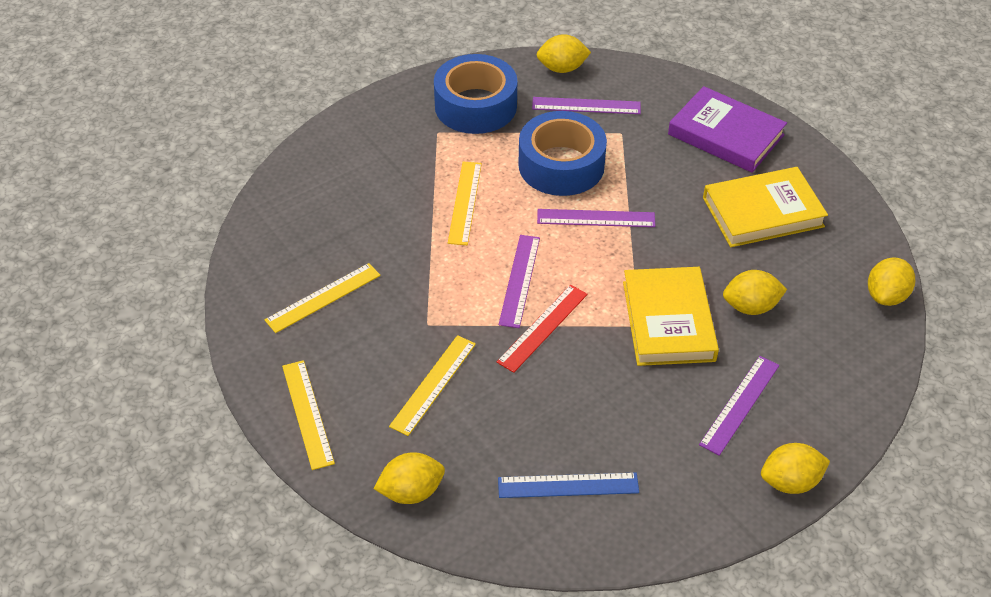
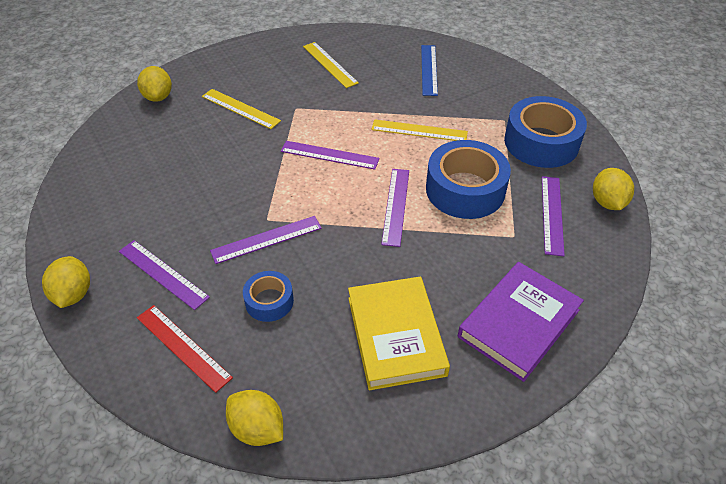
camera: 95 degrees right, 0 degrees up
(307, 414) = (234, 59): yellow ruler -> none
(543, 328) = (278, 164): red ruler -> red ruler (183, 347)
(568, 485) = (130, 165): blue ruler -> blue ruler (429, 69)
(668, 321) = (266, 239): yellow book -> purple ruler
(750, 307) = (269, 301): yellow lemon -> blue tape

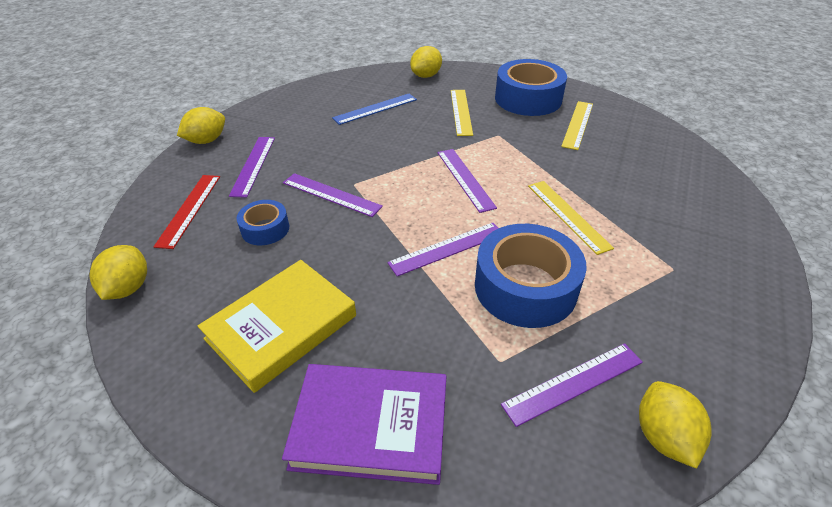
camera: 55 degrees right, 5 degrees down
(429, 69) = (664, 180): blue ruler -> blue ruler (375, 109)
(541, 142) = (682, 318): blue tape -> blue tape (528, 99)
(607, 202) = (663, 436): yellow lemon -> yellow lemon turned 60 degrees counterclockwise

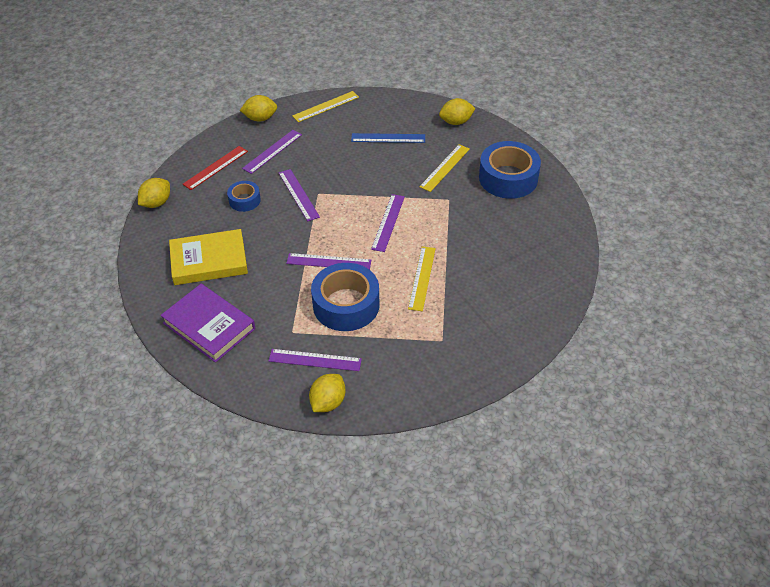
camera: 35 degrees right, 5 degrees up
(577, 124) = (516, 217): yellow ruler -> yellow ruler (326, 106)

